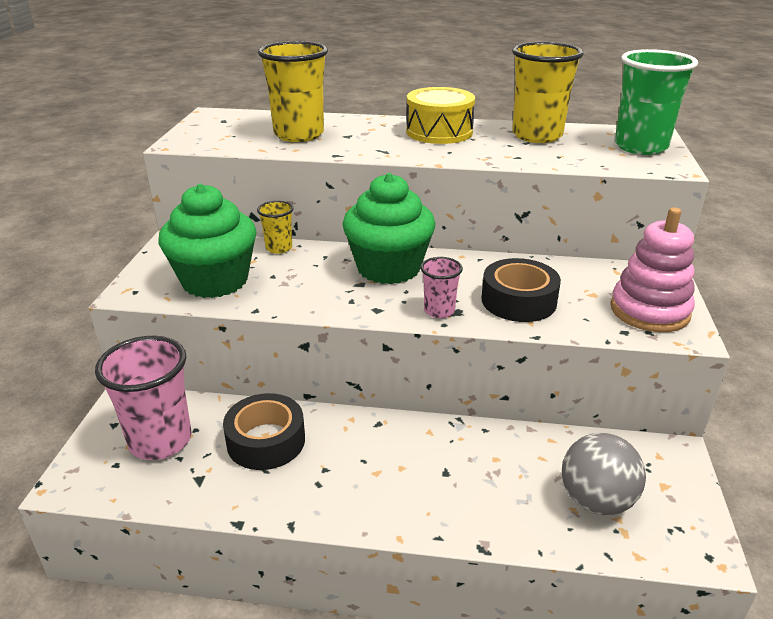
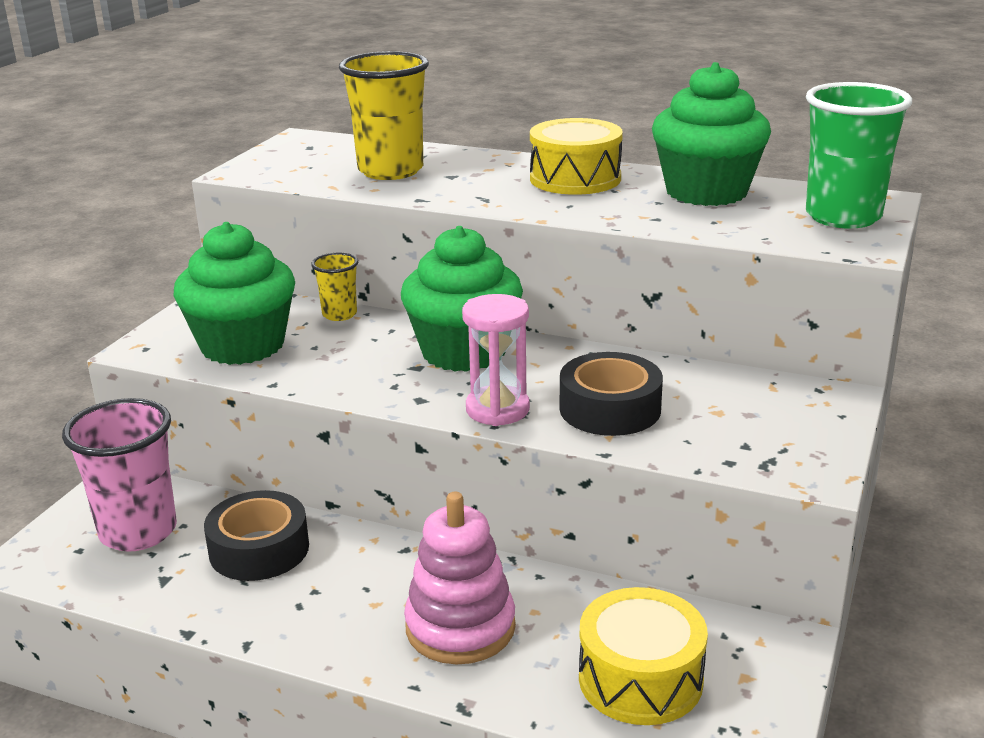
camera: 15 degrees right, 5 degrees down
(439, 311) = (497, 409): pink cup -> pink hourglass
(537, 135) = (706, 192): yellow cup -> green cupcake
(596, 500) = (640, 679): grey ball -> yellow drum
(649, 311) = (783, 441): pink stacking toy -> pink stacking toy (460, 627)

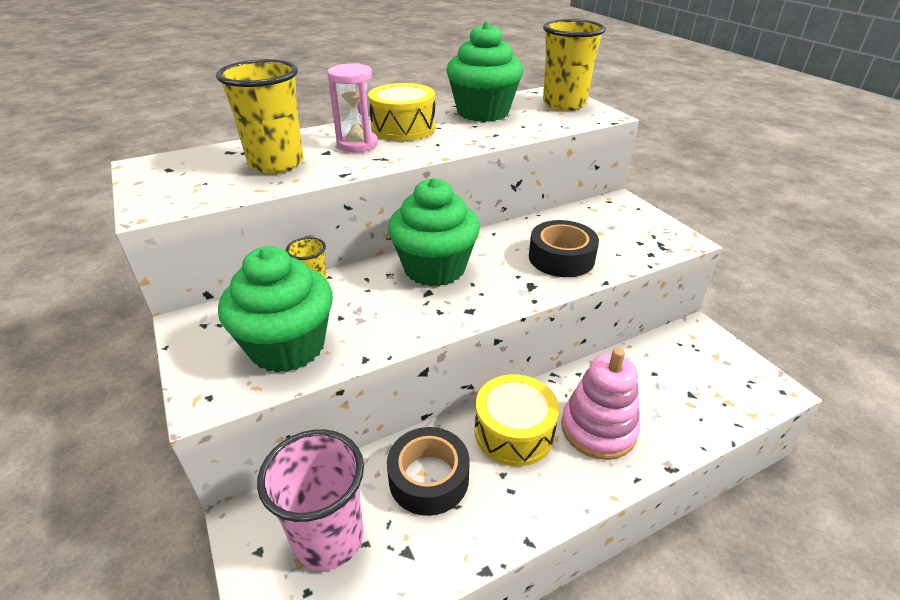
camera: 50 degrees left, 10 degrees up
(497, 409) = (517, 290): pink hourglass -> pink hourglass (357, 144)
(640, 679) = (694, 389): yellow drum -> yellow drum (514, 432)
(843, 217) = (564, 104): green cup -> yellow cup

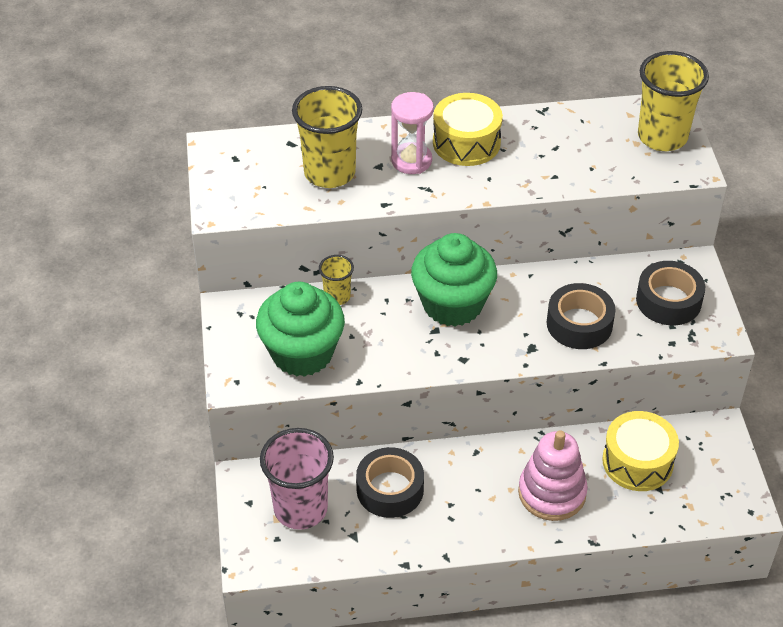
camera: 20 degrees right, 10 degrees up
(483, 112) = (562, 132): green cupcake -> none
(514, 432) = (476, 474): yellow drum -> yellow drum (637, 462)
(622, 227) = (668, 301): none -> black tape

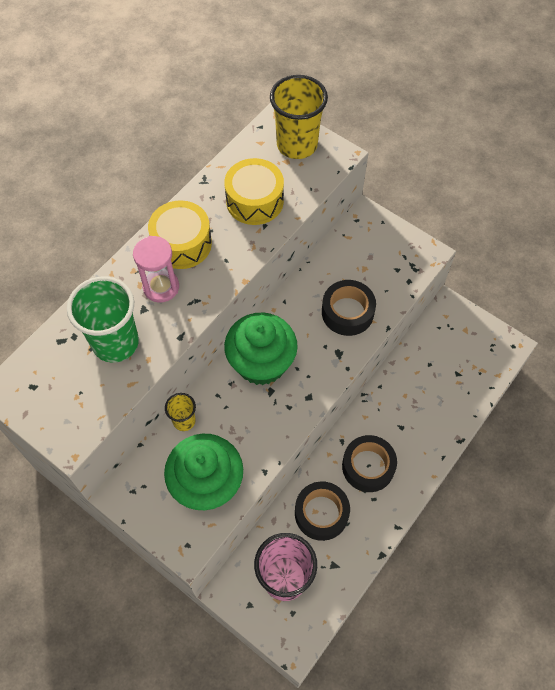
camera: 45 degrees left, 15 degrees up
(329, 173) = (115, 343): yellow cup -> green cup
(552, 493) = (408, 429): pink stacking toy -> none
(637, 462) = (430, 367): yellow drum -> yellow drum (254, 201)
(668, 301) = (378, 253): black tape -> black tape (368, 466)

